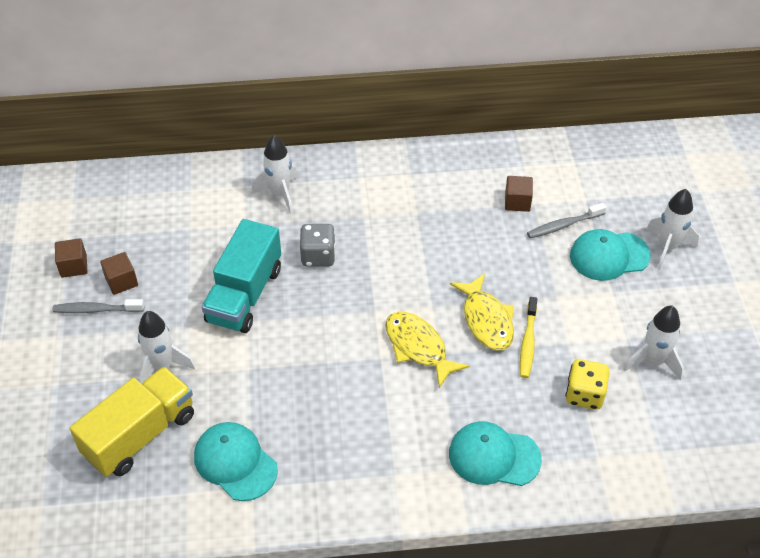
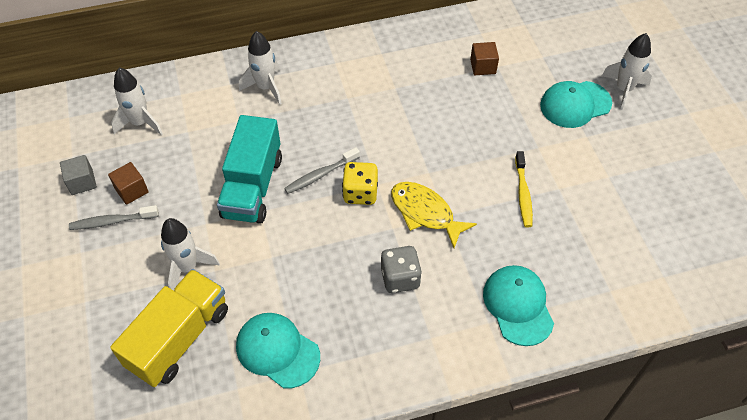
camera: 10 degrees left, 5 degrees up
(74, 266) = (82, 182): brown cube -> grey cube
(318, 256) = (314, 140): grey dice -> grey dice (400, 278)
(486, 320) = (481, 178): yellow fish -> none
(494, 456) = (518, 305): turquoise cap -> turquoise cap turned 75 degrees clockwise
(563, 225) = (528, 82): grey toothbrush -> grey toothbrush (320, 175)
(584, 395) = (585, 234): yellow dice -> yellow dice (360, 193)
(653, 361) = (637, 195): white rocket -> white rocket (140, 123)

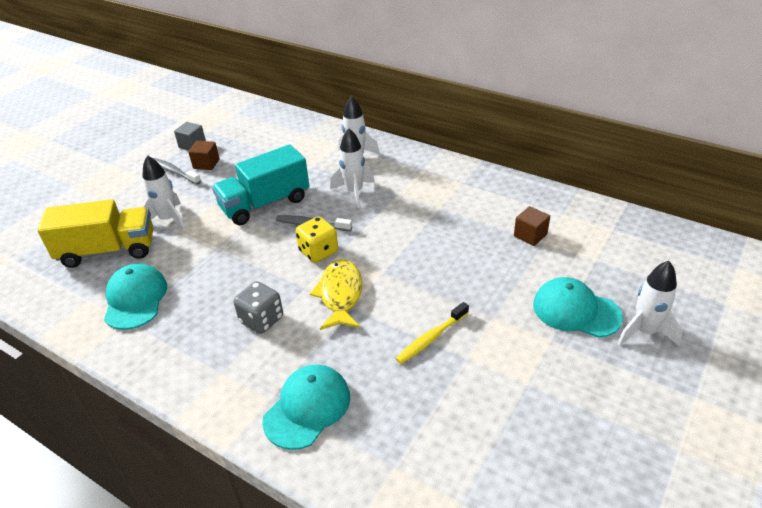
camera: 50 degrees right, 15 degrees down
(140, 123) = (262, 135): white rocket -> white rocket (354, 192)

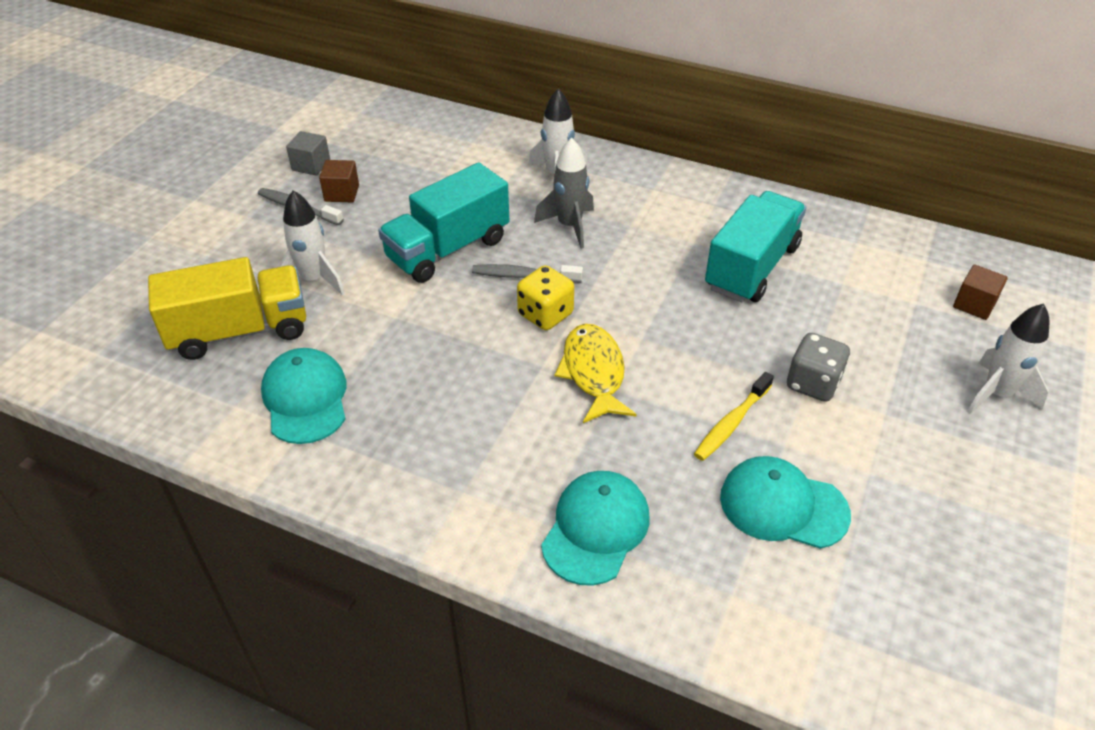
camera: 10 degrees left, 5 degrees up
(261, 320) = (496, 415): grey dice -> grey dice (813, 384)
(354, 192) = (569, 226): white rocket -> grey rocket
(477, 227) = (751, 267): none -> turquoise truck
(530, 235) = (823, 274): brown cube -> brown cube (974, 304)
(576, 311) = (906, 373): turquoise cap -> turquoise cap (783, 506)

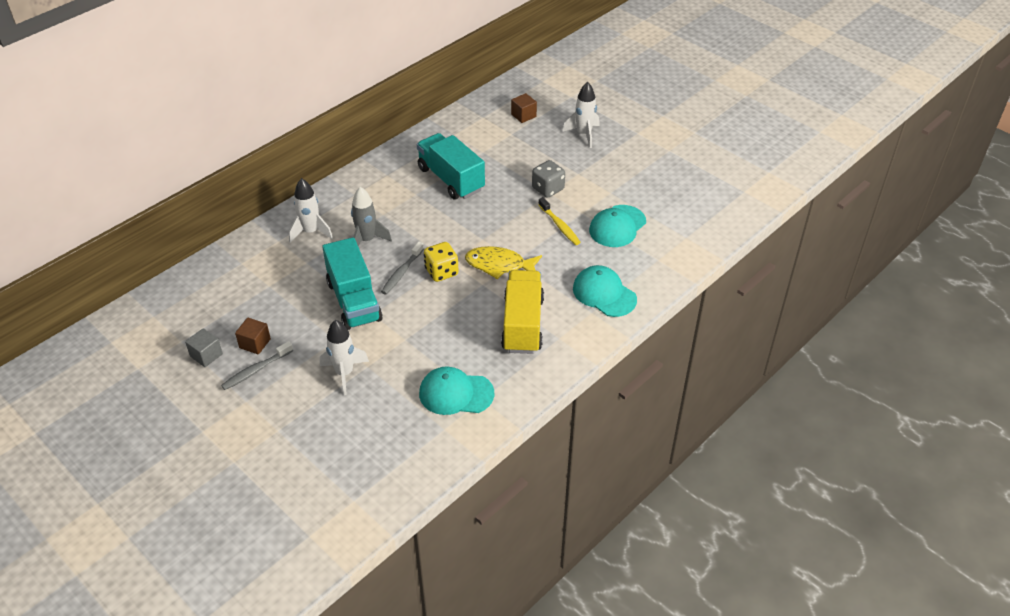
camera: 70 degrees left, 0 degrees up
(239, 331) = (374, 419): yellow truck -> yellow truck (522, 325)

